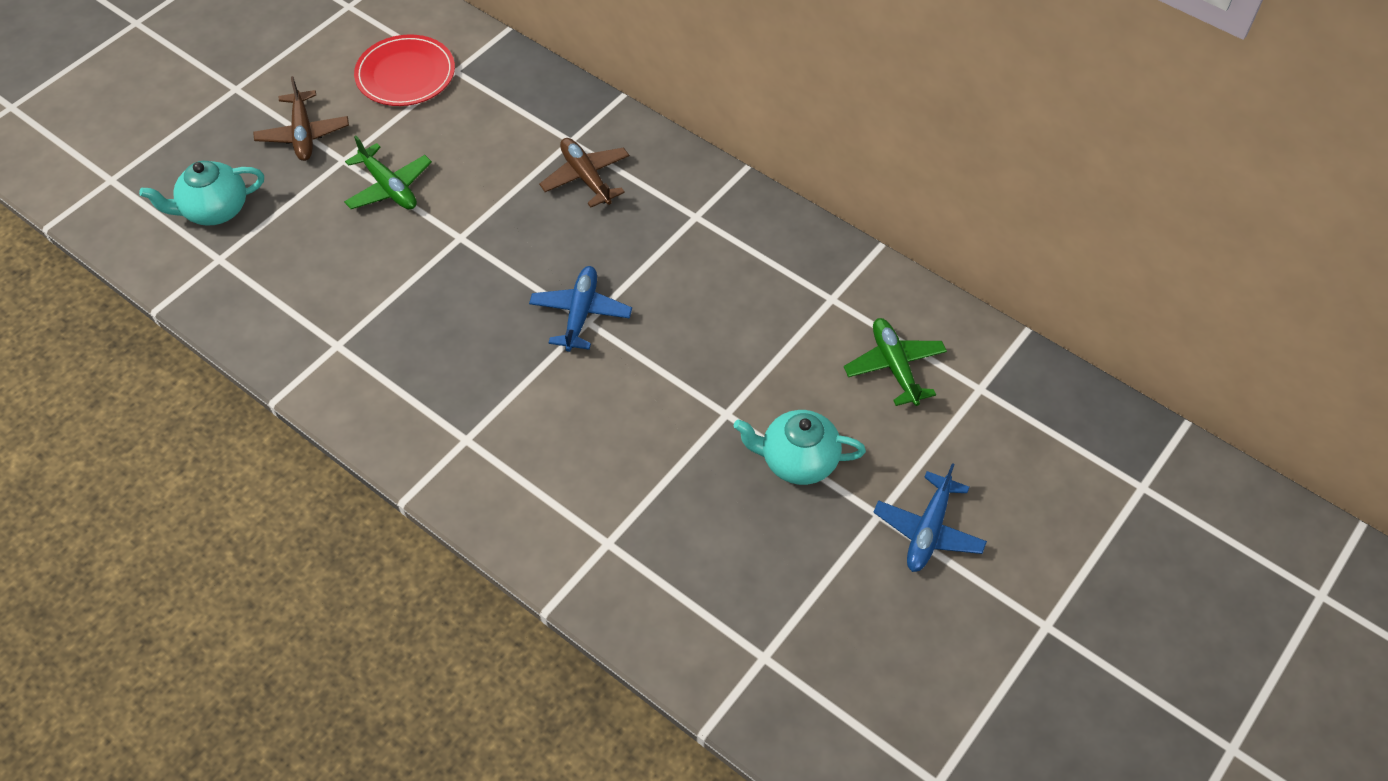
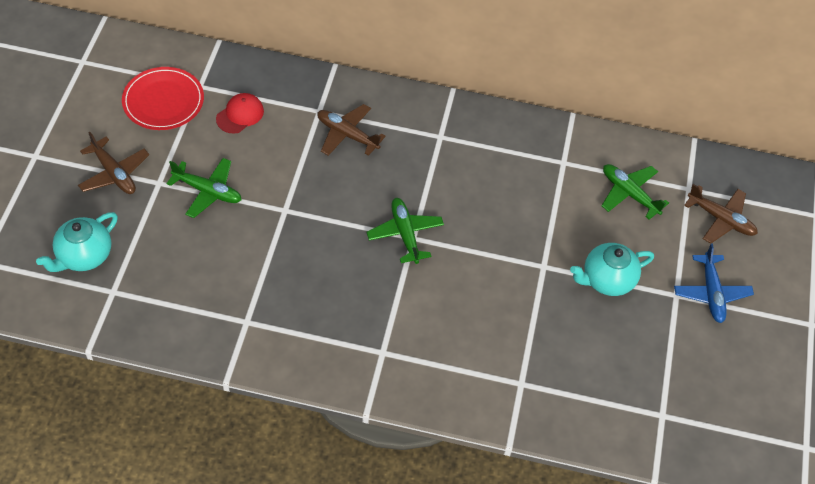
camera: 30 degrees left, 0 degrees up
(479, 116) = (240, 115): none -> red cap
(581, 313) = (405, 234): blue plane -> green plane
(1000, 442) = (721, 219): none -> brown plane

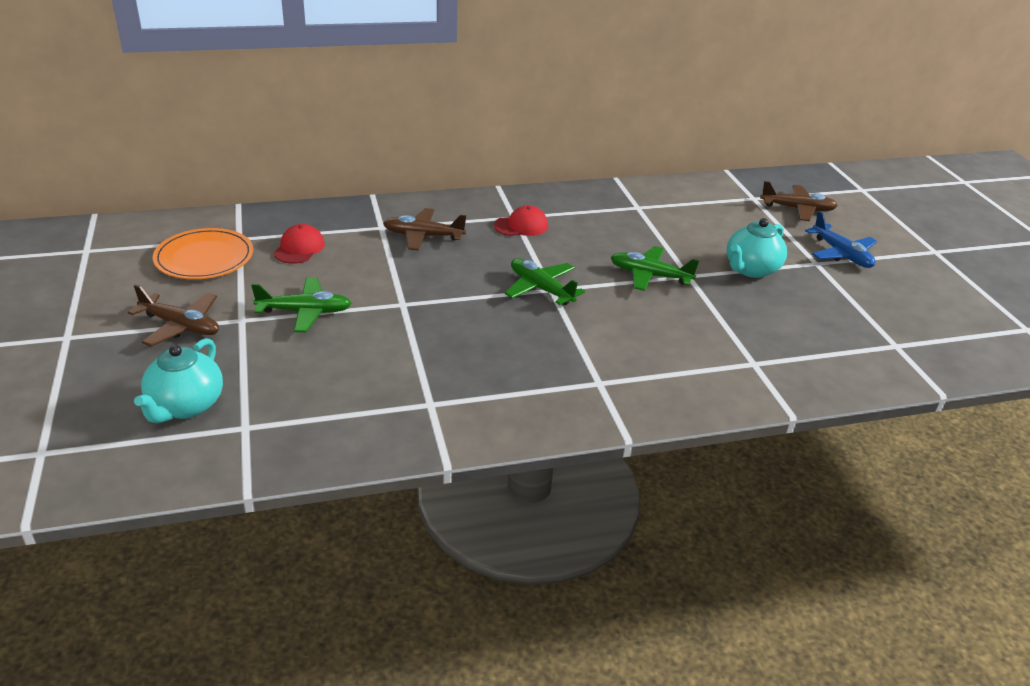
camera: 25 degrees left, 20 degrees down
(163, 101) = (204, 258): red plate -> orange plate
(439, 151) = (521, 226): none -> red cap
(629, 194) = (711, 212): green plane -> green plane (650, 275)

